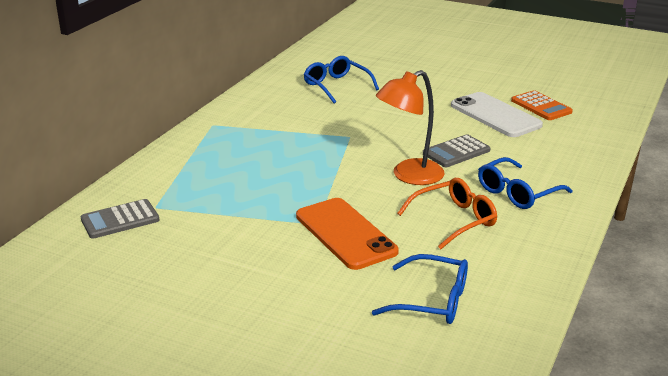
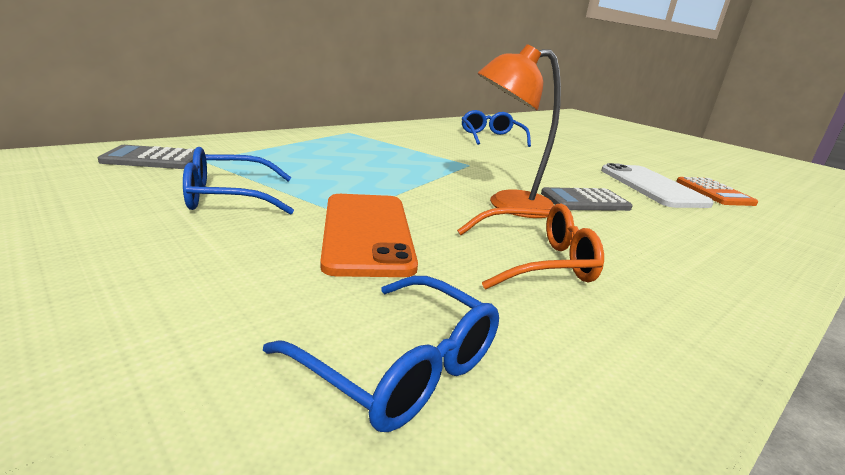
camera: 20 degrees right, 5 degrees down
(517, 193) = (653, 257): blue glasses -> blue glasses (229, 197)

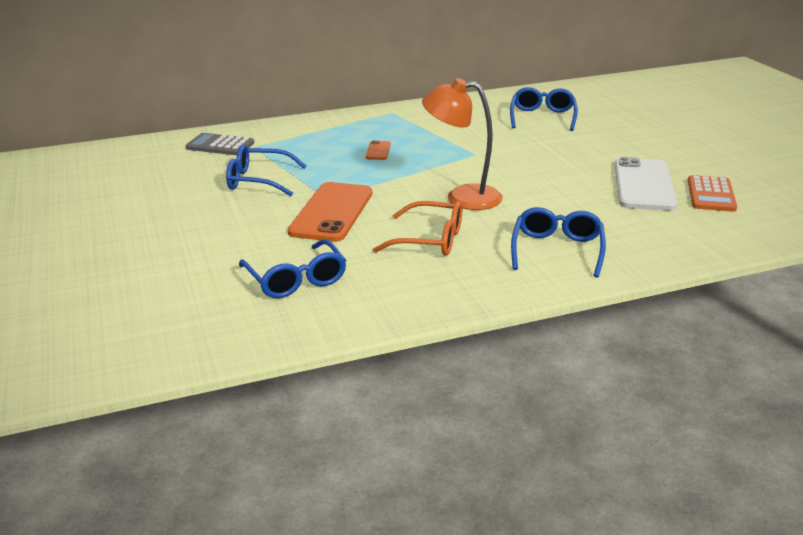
camera: 25 degrees right, 5 degrees up
(365, 162) = (378, 151): none -> orange phone
(585, 201) = (541, 197): grey calculator -> none
(689, 259) = (557, 250): none -> blue glasses

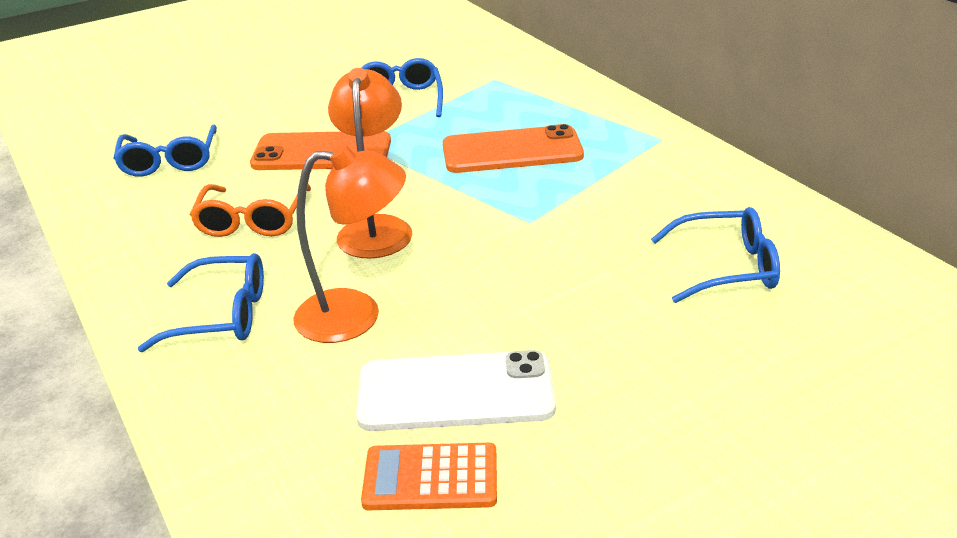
camera: 80 degrees right, 5 degrees up
(220, 145) = (489, 63): grey calculator -> none
(296, 279) = (169, 161): blue glasses -> blue glasses turned 60 degrees counterclockwise
(378, 151) = (512, 151): orange phone -> orange phone, size x2.31
(566, 207) = (356, 315): none -> orange lamp

